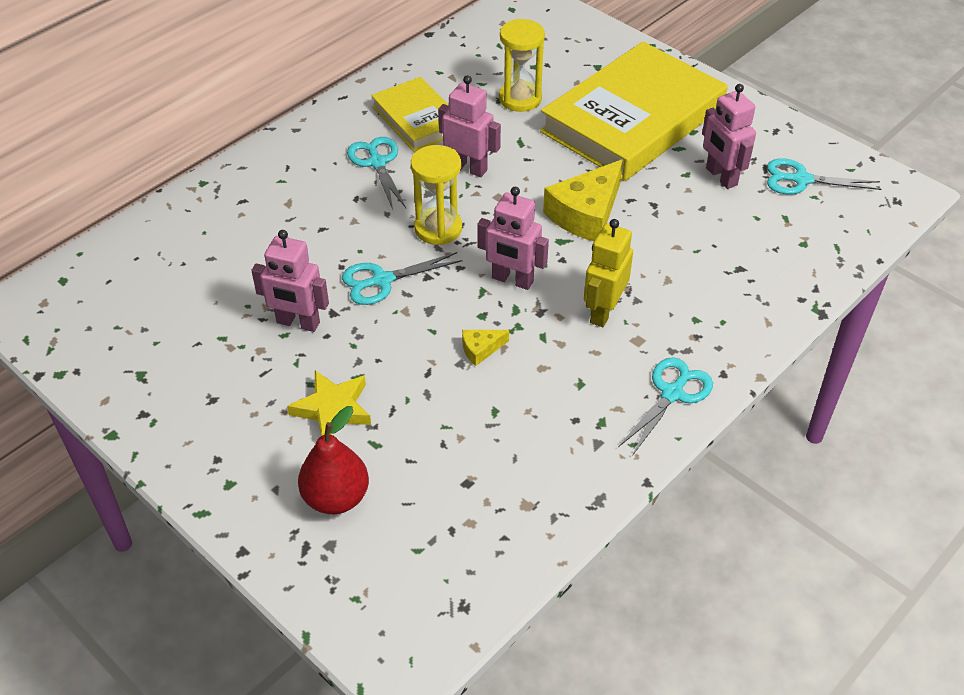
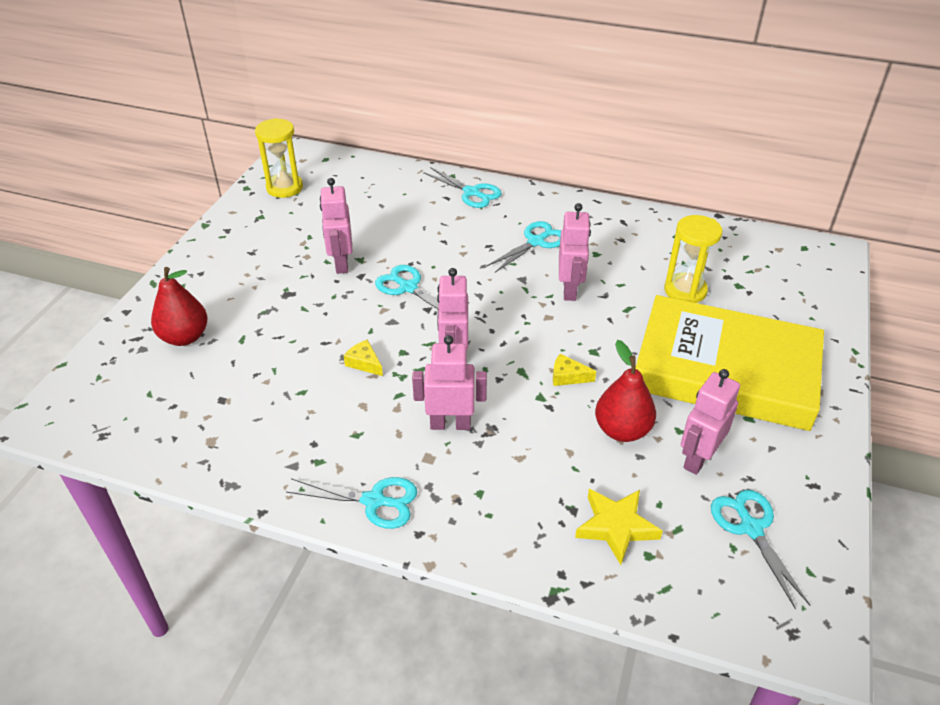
camera: 65 degrees right, 5 degrees down
(250, 178) = (471, 192): none -> turquoise scissors
(333, 409) = (266, 307): yellow star -> yellow star (616, 527)
(418, 119) = (605, 244): yellow book -> none
(438, 228) = (485, 297): yellow hourglass -> yellow hourglass (284, 188)
(586, 214) = (567, 376): yellow cheese -> yellow cheese, size x0.46
(603, 311) = (450, 424): yellow robot -> pink robot
(669, 206) = (622, 430): none -> red pear

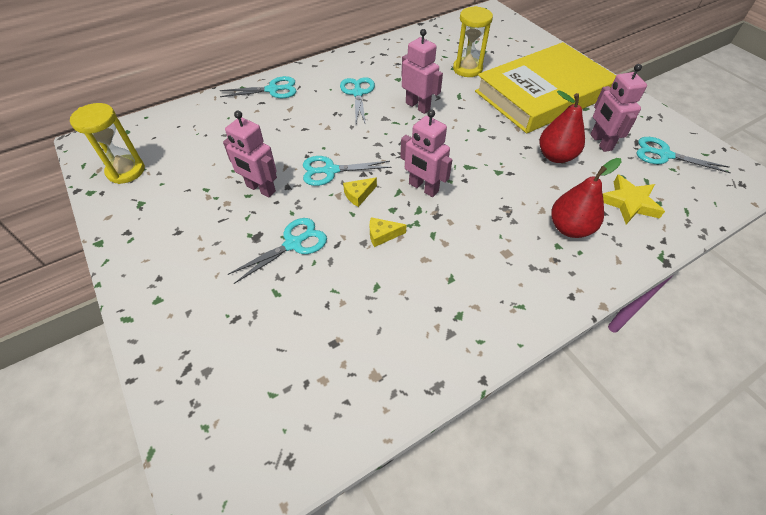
camera: 50 degrees left, 10 degrees up
(185, 337) = (228, 331): red pear -> red pear (569, 228)
(374, 501) = (524, 304): turquoise scissors -> turquoise scissors (293, 244)
(450, 424) = (485, 225): pink robot -> none
(567, 376) = (492, 151): yellow cheese -> yellow cheese (358, 195)

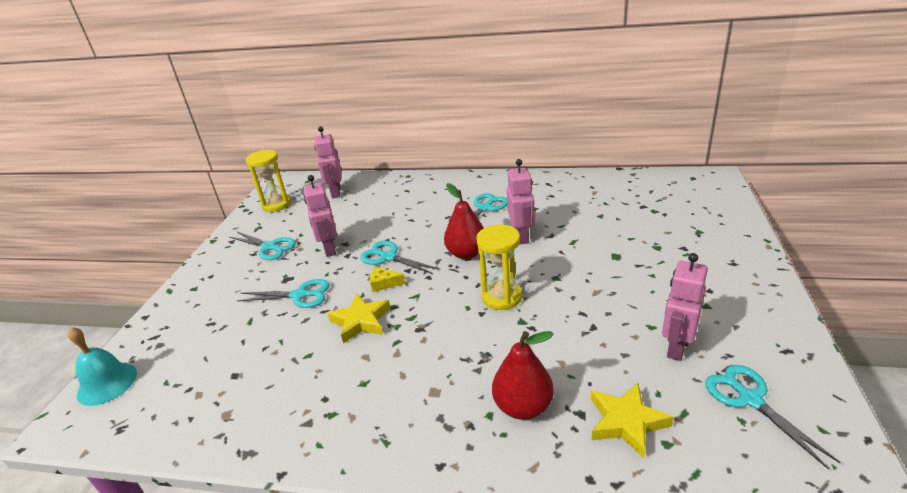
camera: 45 degrees right, 20 degrees down
(203, 441) = (107, 383): none -> turquoise bell
(272, 90) = (425, 184): turquoise scissors -> turquoise scissors (269, 247)
(382, 235) = (361, 321): yellow cheese -> yellow star
(423, 188) = (438, 302): pink robot -> pink robot (335, 192)
(467, 69) = (614, 221): yellow hourglass -> yellow hourglass (502, 297)
(543, 94) = (670, 272): yellow book -> none
(556, 156) = (601, 335): red pear -> red pear (467, 253)

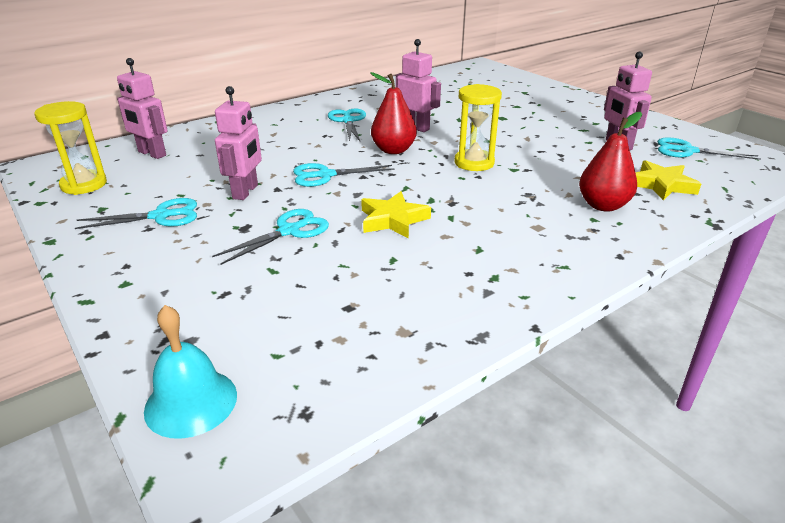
camera: 50 degrees left, 0 degrees up
(329, 249) = (246, 192): pink robot -> pink robot turned 105 degrees counterclockwise
(384, 283) = (360, 191): yellow cheese -> none

